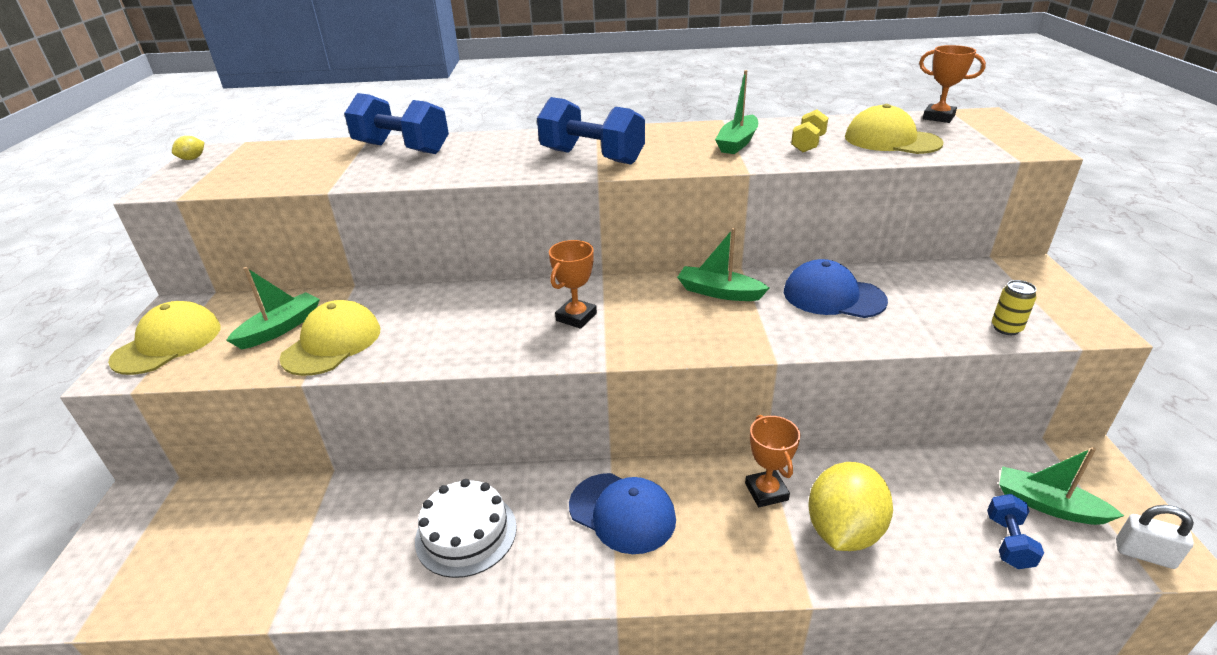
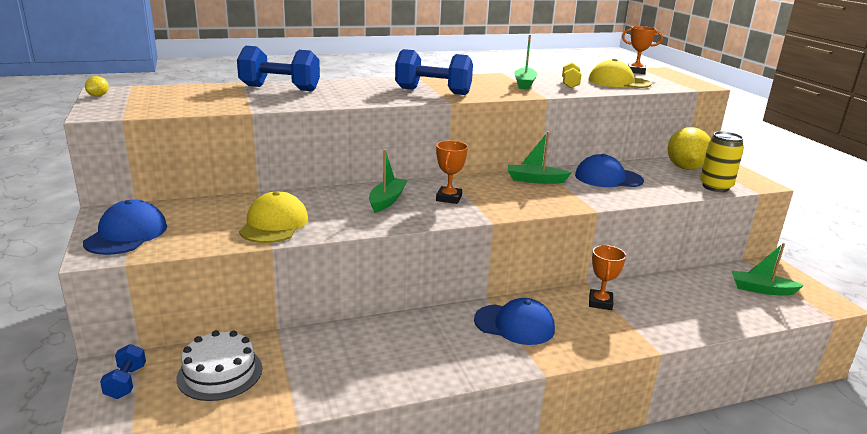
camera: 20 degrees left, 10 degrees down
(168, 343) = (126, 234): yellow cap -> blue cap
(280, 328) = (220, 219): green boat -> green boat (387, 200)
(466, 533) = (411, 350): white cake -> white cake (220, 373)
(766, 492) = (600, 302): orange trophy -> orange trophy turned 45 degrees clockwise
(843, 530) = (657, 315): yellow lemon -> yellow lemon (685, 168)
(1006, 328) = (715, 187): yellow can -> yellow can, size x1.73
(1008, 542) = (750, 309): blue dumbbell -> blue dumbbell (126, 382)
(1144, 554) = (819, 305): white padlock -> none

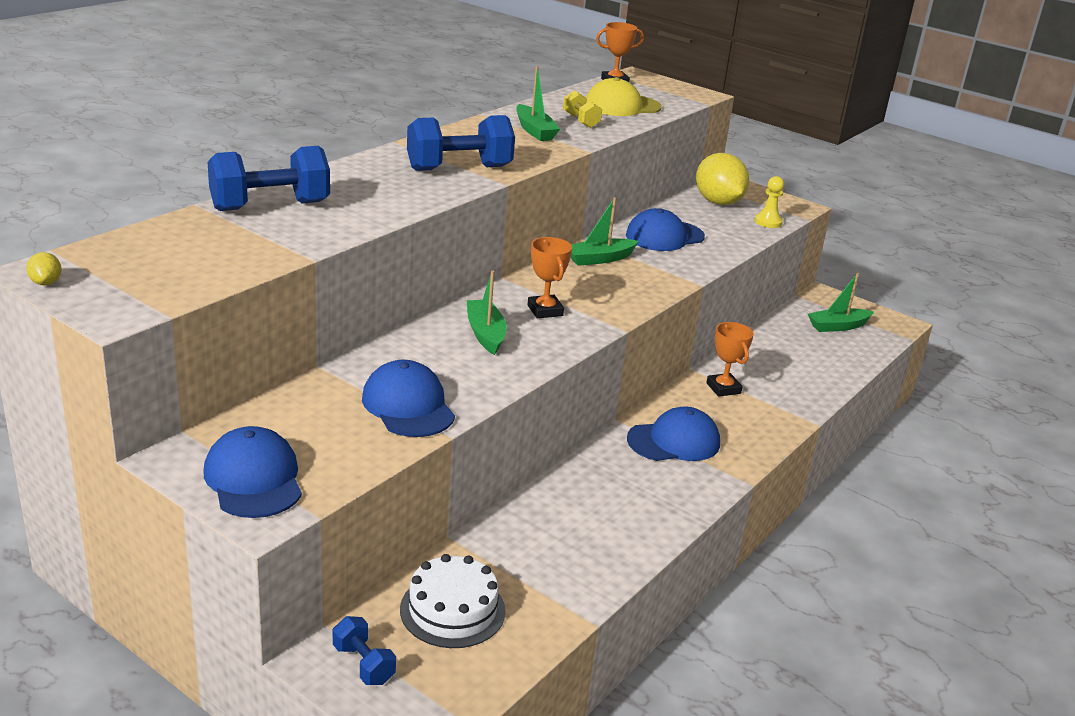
camera: 35 degrees left, 5 degrees up
(274, 224) = (408, 406): yellow cap -> blue cap
(715, 187) = (768, 222): yellow can -> yellow pawn

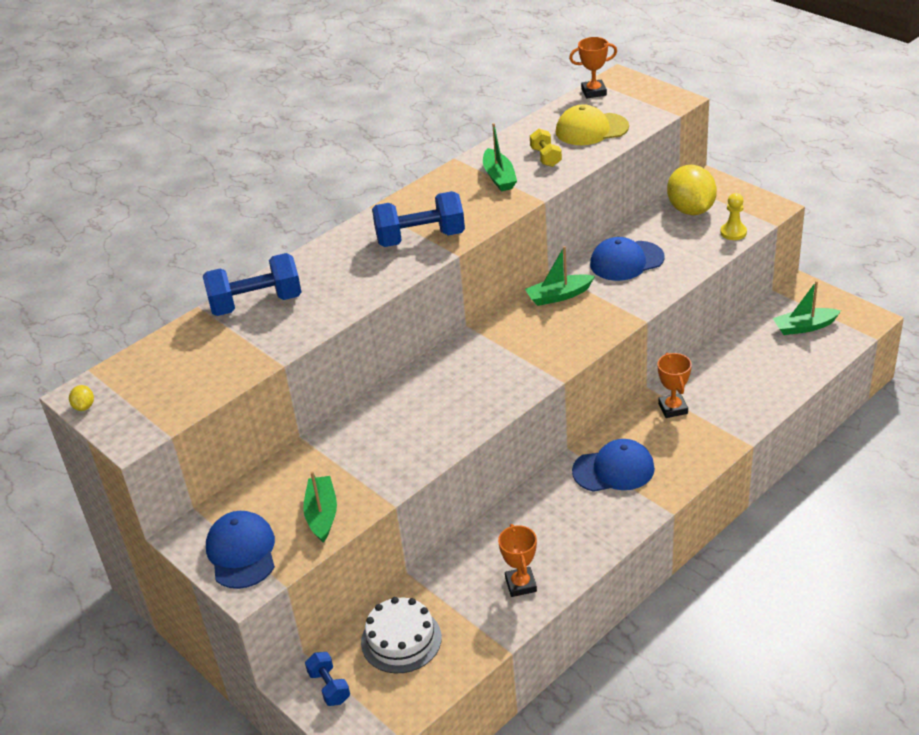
camera: 15 degrees right, 10 degrees up
(408, 406) = (365, 475): blue cap -> none
(485, 334) = (441, 393): green boat -> green boat (322, 514)
(545, 310) = (497, 363): orange trophy -> orange trophy (520, 584)

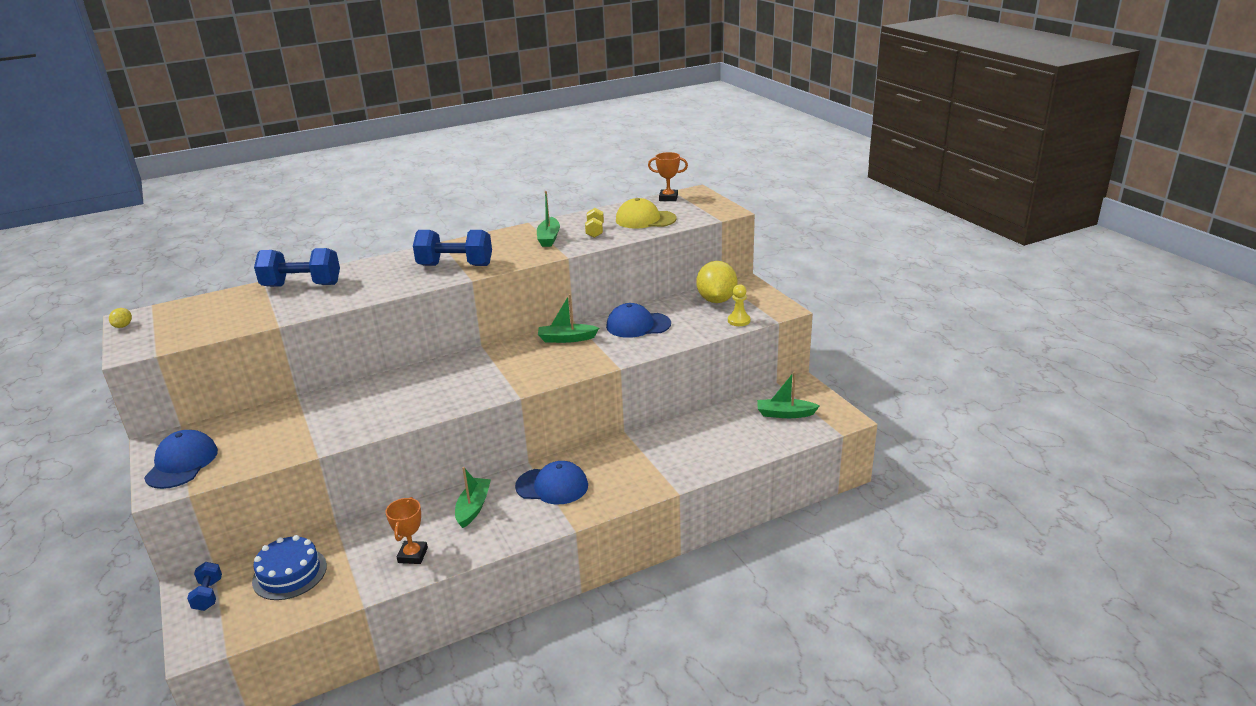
camera: 15 degrees right, 10 degrees down
(322, 514) = (261, 450): green boat -> green boat (473, 507)
(401, 640) = (289, 573): white cake -> blue cake
(673, 408) = (633, 451): orange trophy -> none

